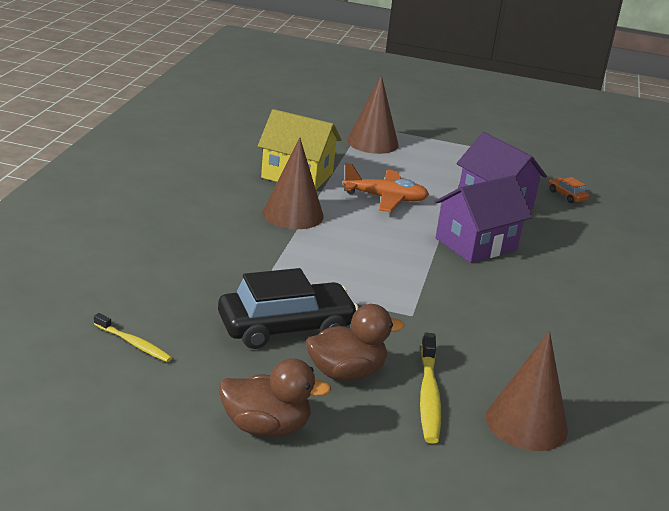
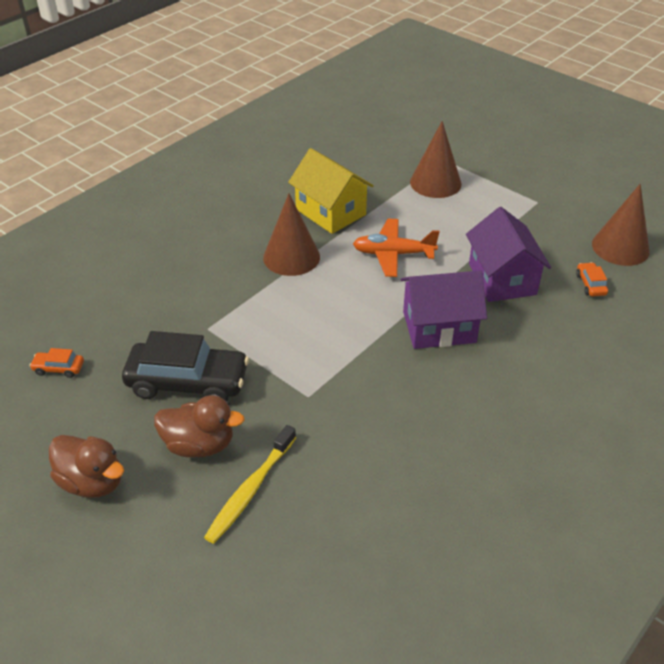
camera: 30 degrees right, 15 degrees up
(134, 343) = (59, 368): yellow toothbrush -> orange car
(385, 198) = (393, 254): orange plane -> orange plane turned 150 degrees clockwise
(526, 423) = (313, 548): brown cone -> brown cone (620, 247)

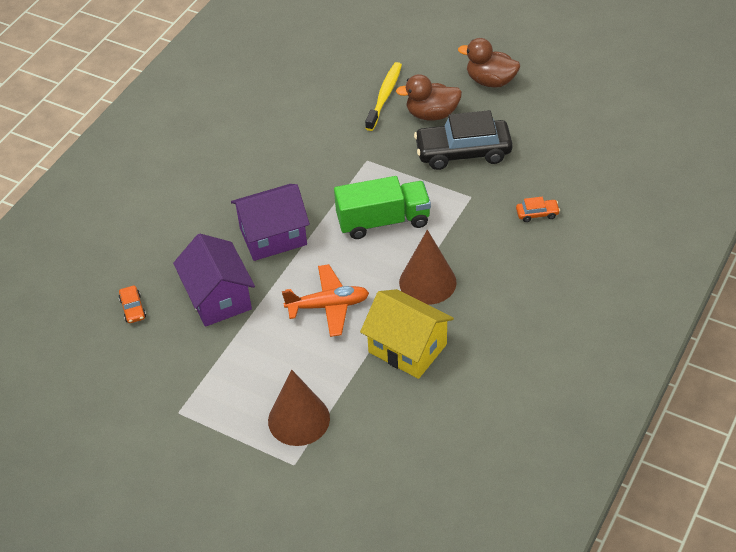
camera: 170 degrees right, 5 degrees up
(59, 368) = (569, 143): orange car -> orange car (537, 214)
(313, 320) = (383, 221): none -> green truck
(620, 247) = (95, 362): brown cone -> none

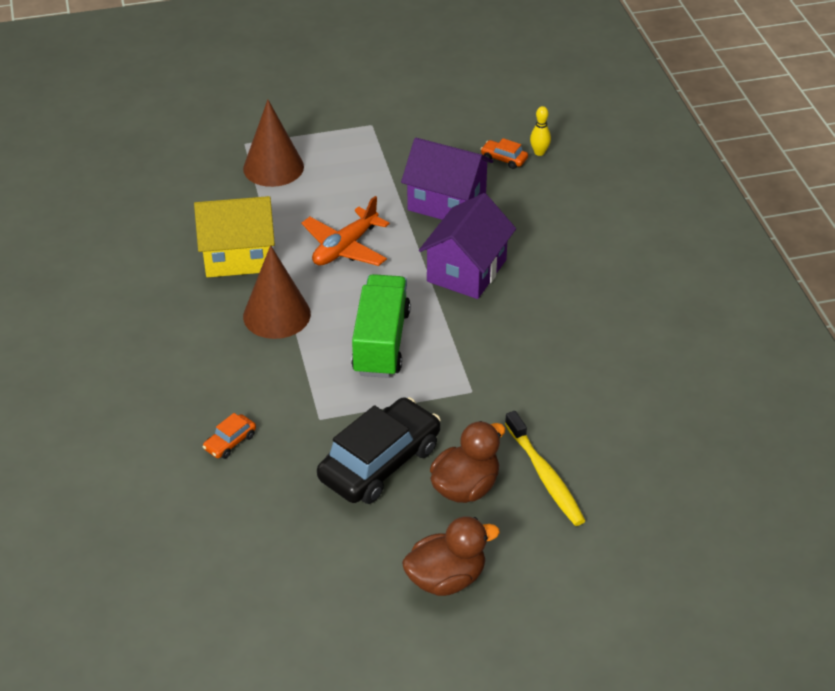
camera: 135 degrees right, 5 degrees down
(103, 297) = (539, 152): none -> yellow bowling pin
(383, 221) = (381, 342): green truck -> green truck turned 150 degrees clockwise

